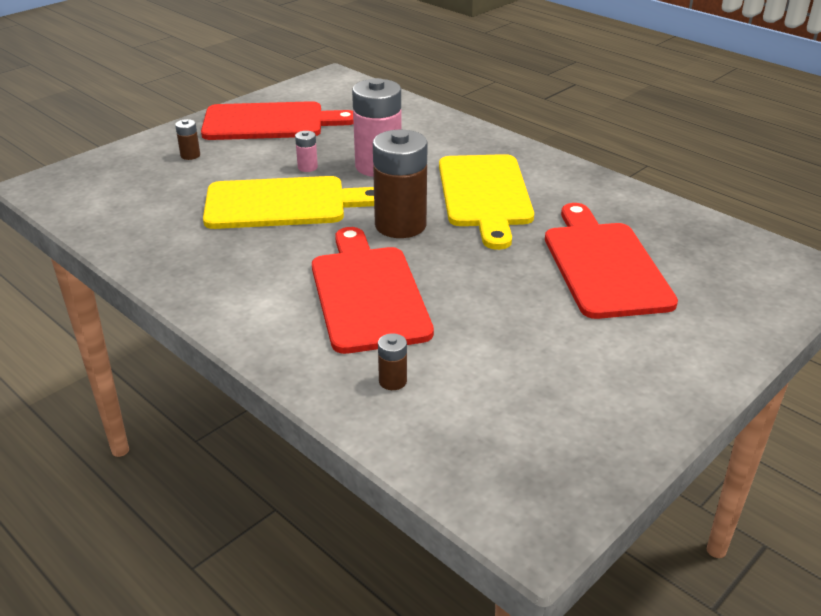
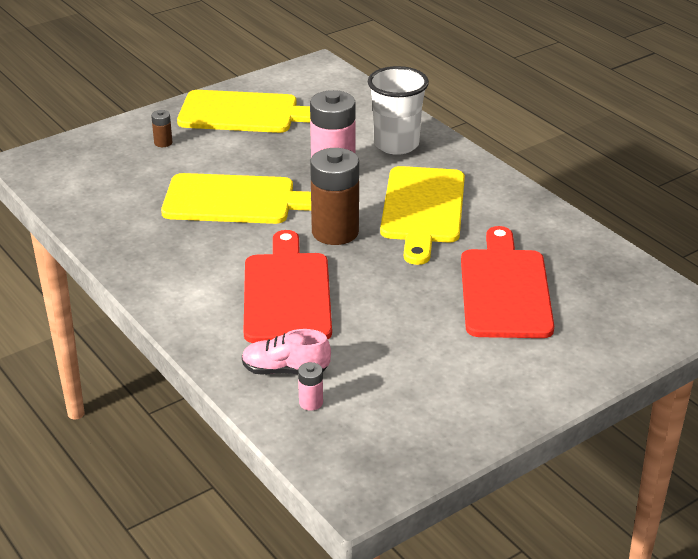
camera: 10 degrees right, 0 degrees up
(269, 122) = (244, 113): red cutting board -> yellow cutting board
(307, 167) = (267, 165): pink battery -> pink battery (311, 402)
(392, 381) = (285, 370): brown battery -> pink shoe
(435, 138) = (396, 144): none -> white cup

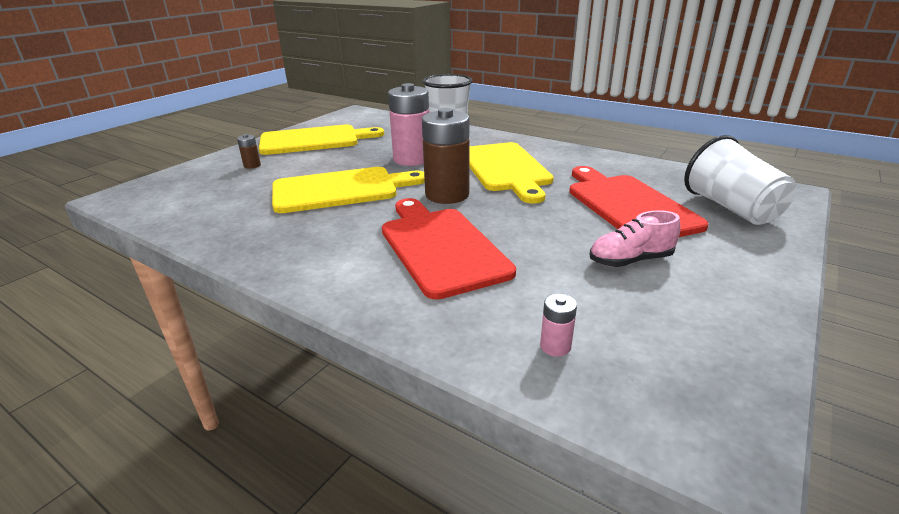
camera: 20 degrees left, 5 degrees down
(285, 370) = (497, 318): pink shoe -> pink shoe (630, 260)
(606, 319) = (731, 208): none -> white cup

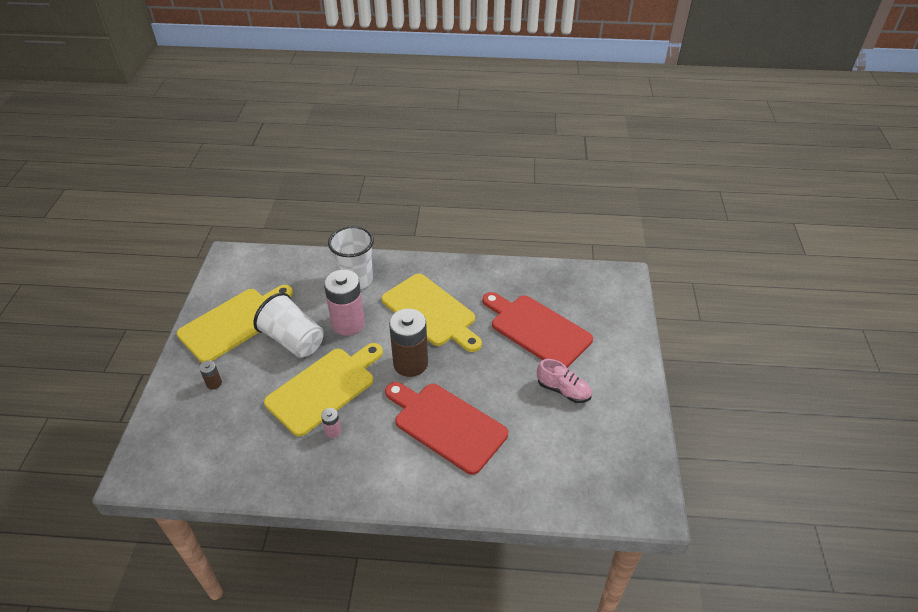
camera: 30 degrees left, 15 degrees up
(555, 346) = (558, 480): pink battery -> pink battery (333, 431)
(630, 260) = (563, 390): pink shoe -> pink shoe turned 105 degrees counterclockwise
(731, 208) = (598, 310): white cup -> white cup (293, 340)

